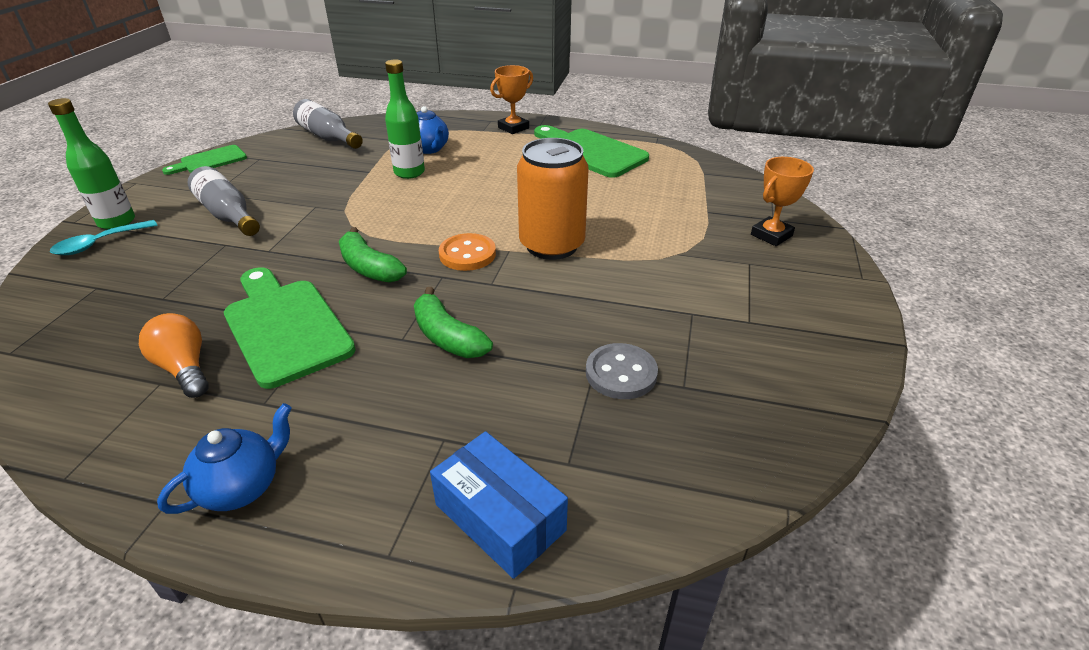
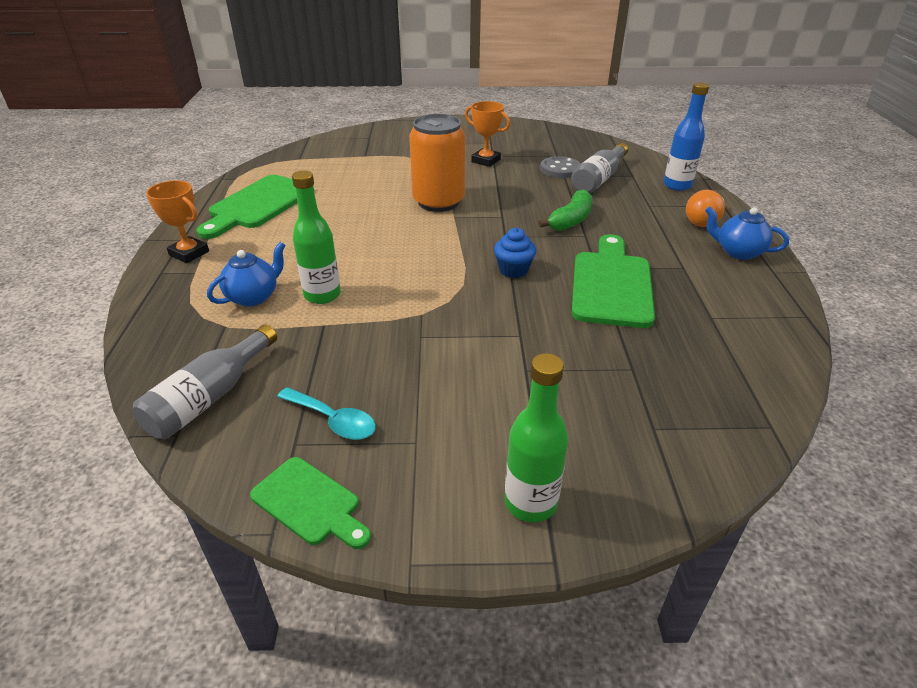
camera: 105 degrees left, 0 degrees up
(99, 244) = (585, 485): turquoise spoon -> turquoise spoon (333, 420)
(185, 368) = (689, 312): orange light bulb -> orange light bulb (703, 220)
(228, 215) = (466, 397): grey bottle -> grey bottle (598, 179)
(285, 327) = (611, 285): green cutting board -> green cutting board turned 150 degrees clockwise
(369, 267) = (513, 270): green banana -> blue cupcake
(467, 254) = (469, 232): orange button -> none
(499, 517) = (677, 185): blue box -> blue bottle
(771, 235) = (392, 138): orange trophy -> orange trophy (486, 161)

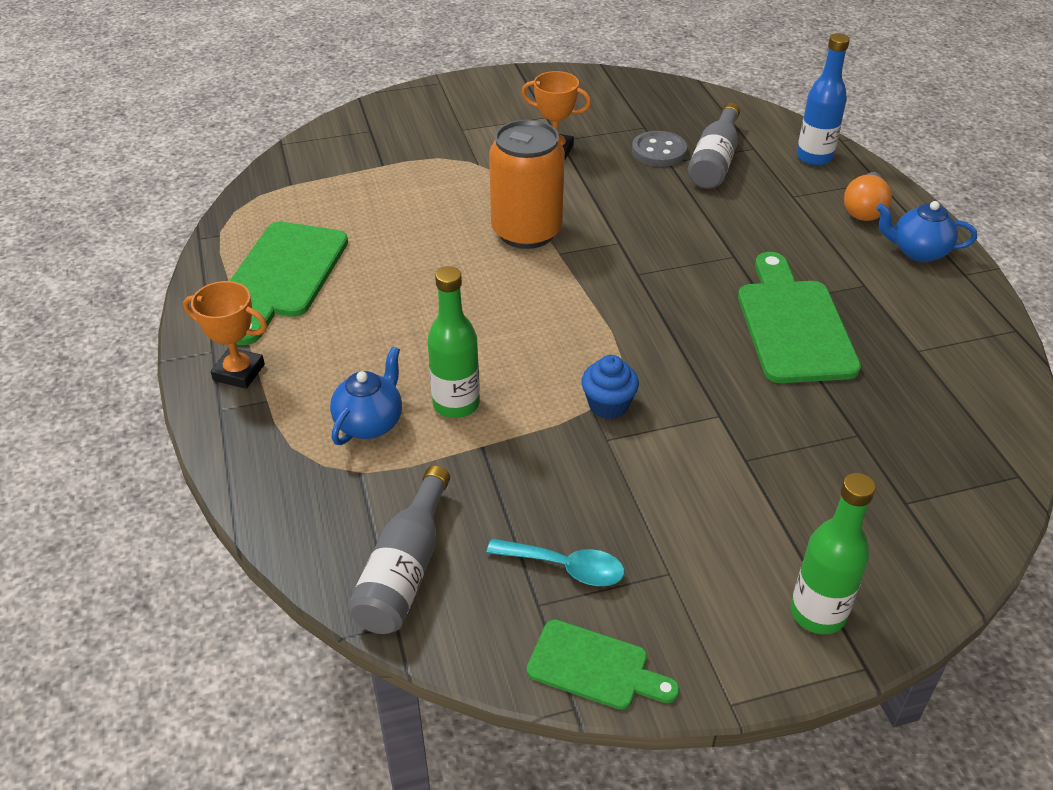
camera: 15 degrees left, 5 degrees up
(513, 270) = (671, 324): blue cupcake -> blue cupcake (608, 405)
(570, 220) = (707, 235): green banana -> none

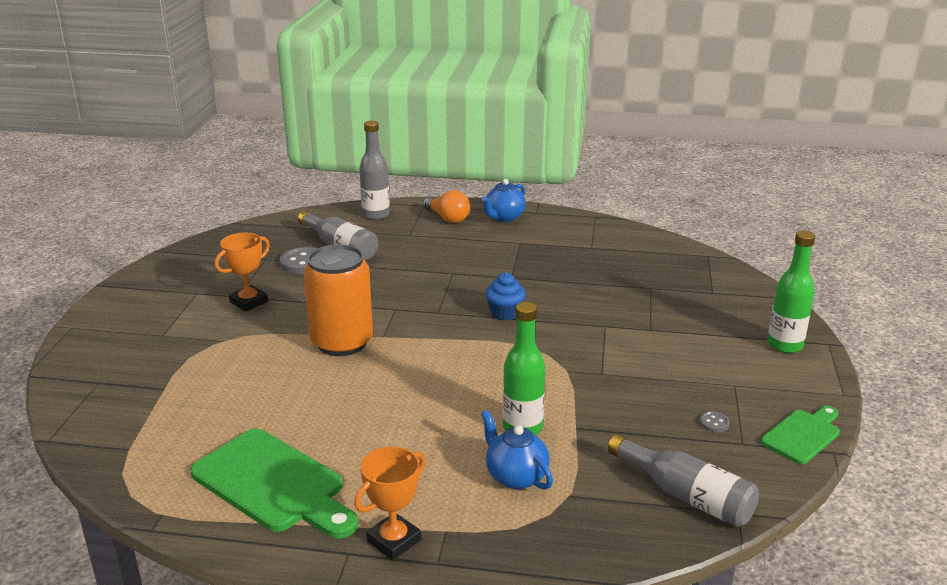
camera: 65 degrees left, 15 degrees down
(566, 567) = (714, 423): turquoise spoon -> grey button
(608, 405) = (568, 363): blue cupcake -> blue cupcake (505, 313)
(793, 325) = (539, 275): green cutting board -> none
(814, 157) = (376, 215): blue bottle -> grey bottle

